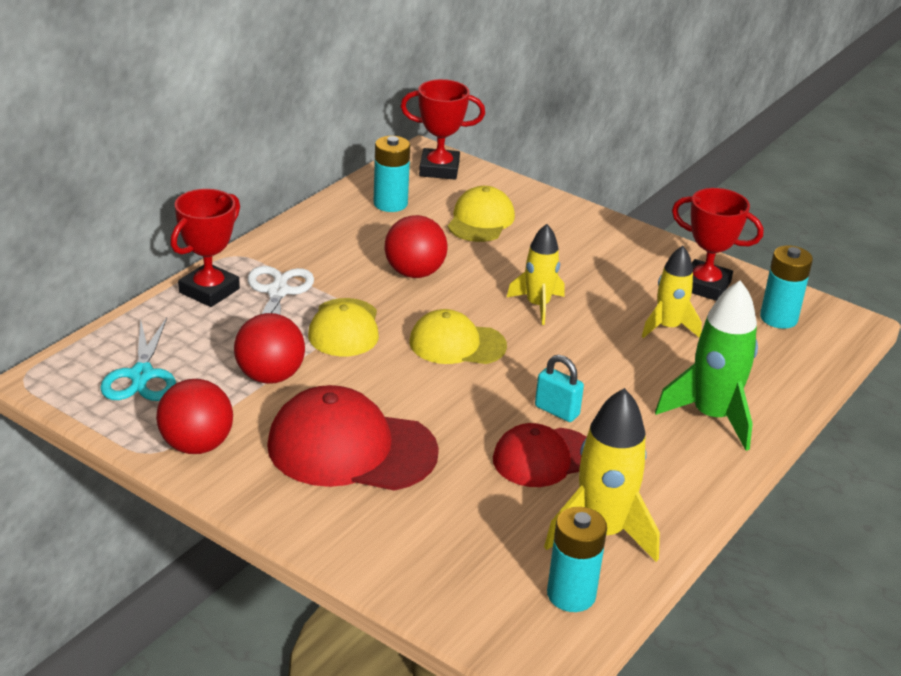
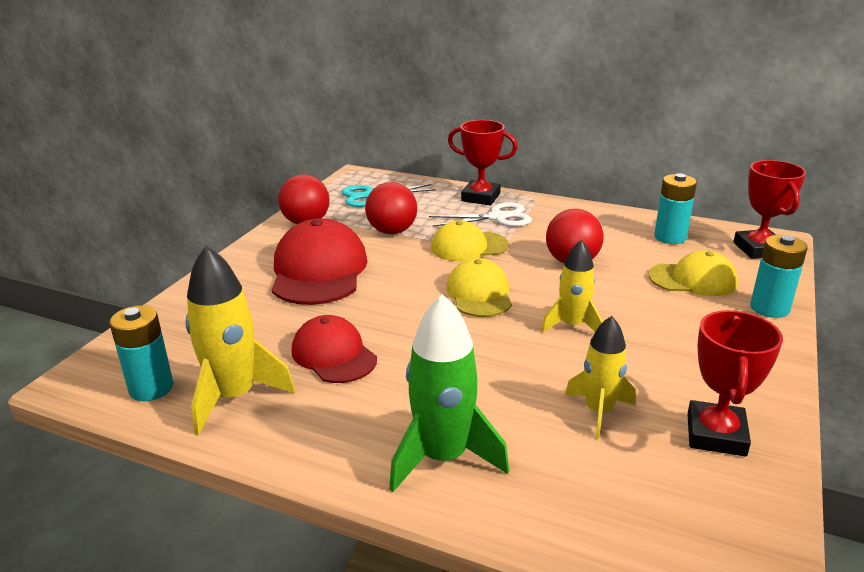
camera: 80 degrees right, 5 degrees down
(557, 411) = (406, 354): turquoise padlock -> none
(778, 318) = (698, 508): turquoise battery -> turquoise battery (769, 308)

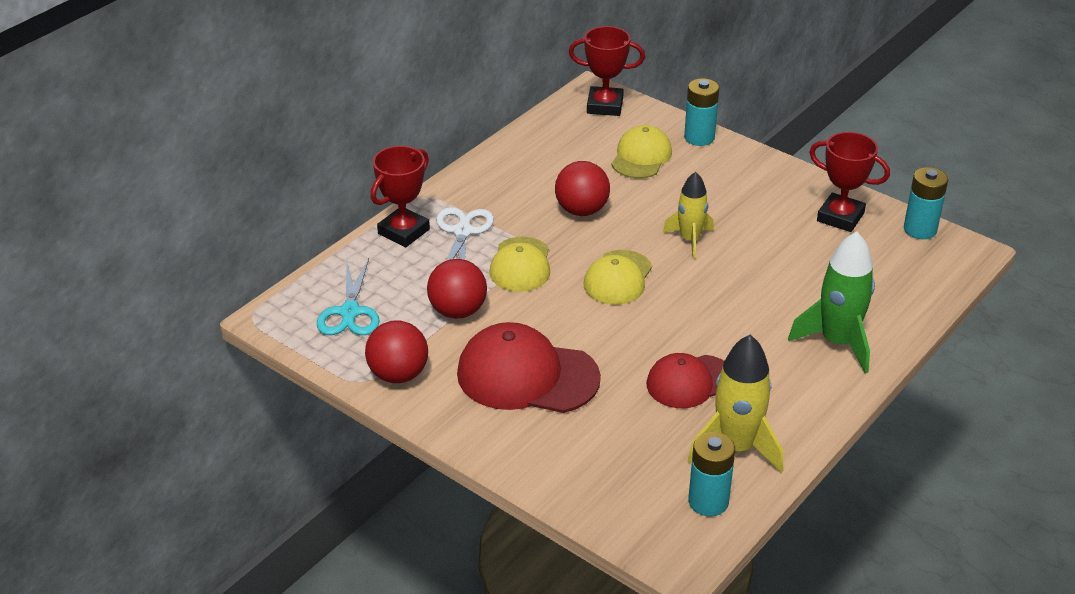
camera: 75 degrees left, 10 degrees up
(479, 293) = (618, 278): yellow cap -> yellow cap turned 75 degrees counterclockwise
(599, 411) = (804, 258): yellow rocket -> none
(670, 237) = (560, 142): turquoise battery -> turquoise battery (920, 229)

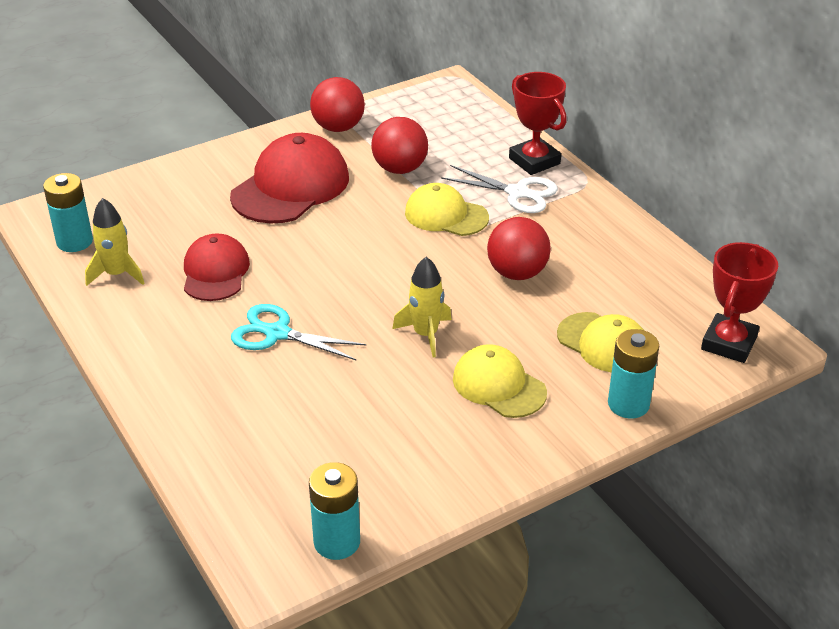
camera: 110 degrees right, 0 degrees up
(350, 312) = (432, 118): turquoise scissors -> turquoise scissors (277, 333)
(618, 278) = (390, 268): yellow cap -> yellow cap (498, 385)
(736, 447) = (117, 274): yellow rocket -> yellow rocket, size x0.65
(837, 342) = (195, 387): green rocket -> none
(840, 217) = (402, 474): red trophy -> none

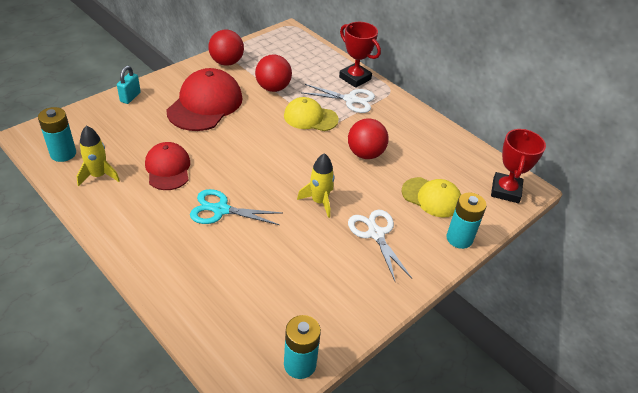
camera: 15 degrees left, 5 degrees up
(184, 170) = (130, 97): none -> turquoise padlock
(498, 385) = (375, 234): yellow cap -> white scissors

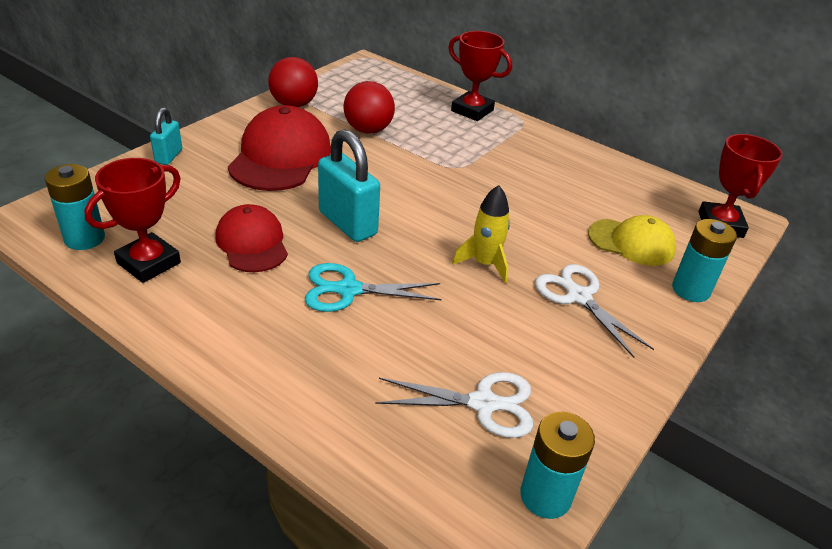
camera: 10 degrees left, 5 degrees down
(99, 175) = (149, 263): yellow rocket -> red trophy
(235, 161) = (348, 223): none -> turquoise padlock
(310, 117) = (431, 161): yellow cap -> none
(350, 100) = (476, 136): white scissors -> white scissors (483, 403)
(365, 154) = (522, 198): red ball -> none

